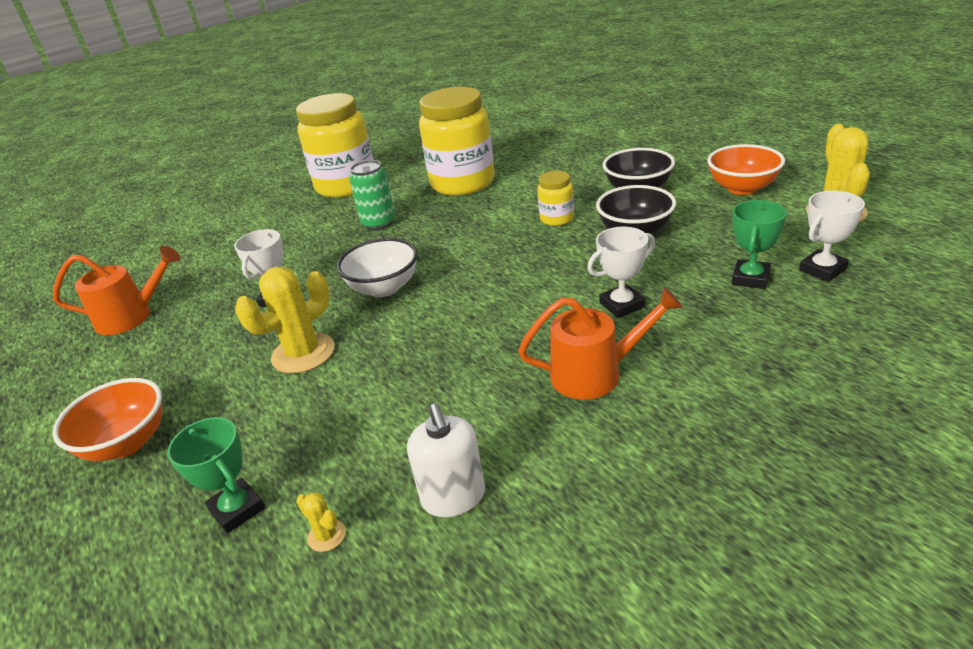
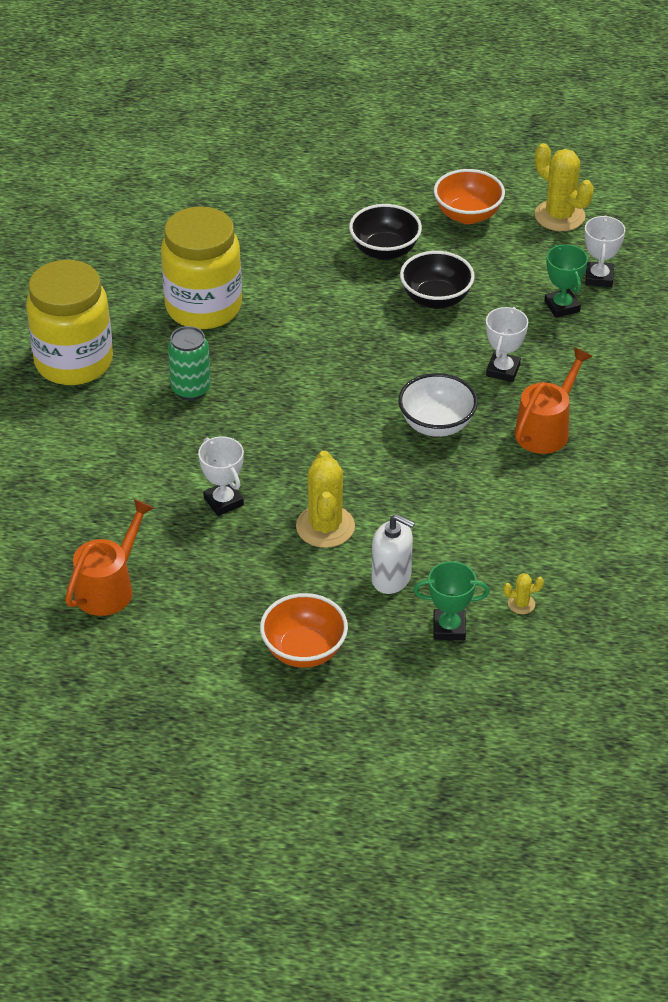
camera: 50 degrees left, 10 degrees up
(384, 288) = (302, 446): white bowl -> white bowl (436, 425)
(453, 497) = (560, 544): white soap dispenser -> white soap dispenser (391, 578)
(557, 218) = (353, 312): yellow jar -> none

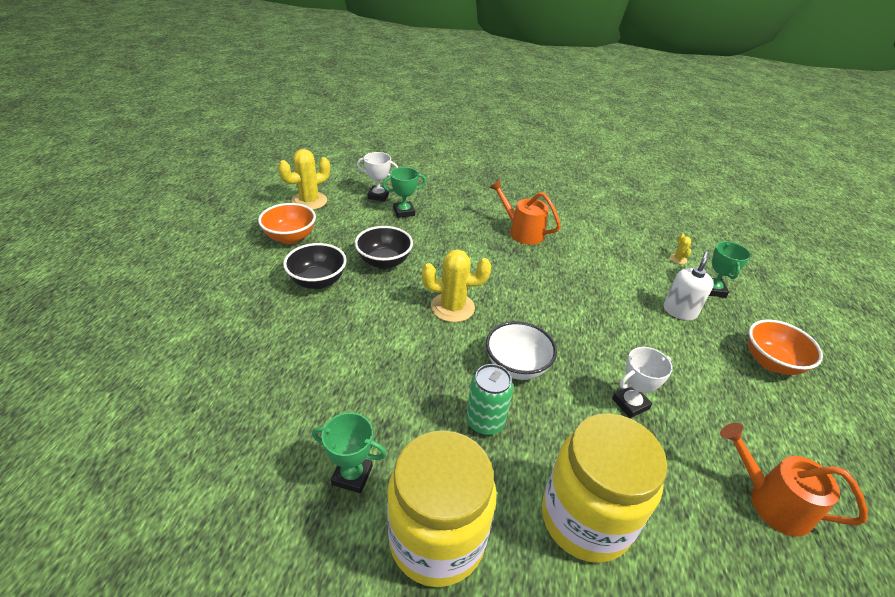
camera: 90 degrees left, 5 degrees down
(130, 309) = (352, 475): none -> green trophy
(203, 307) = (363, 406): yellow jar -> yellow jar (585, 518)
(325, 526) = (640, 341): yellow cactus -> yellow cactus (452, 307)
(436, 425) = (521, 275): white bowl -> white bowl (516, 366)
(503, 370) = (465, 241): white trophy -> none

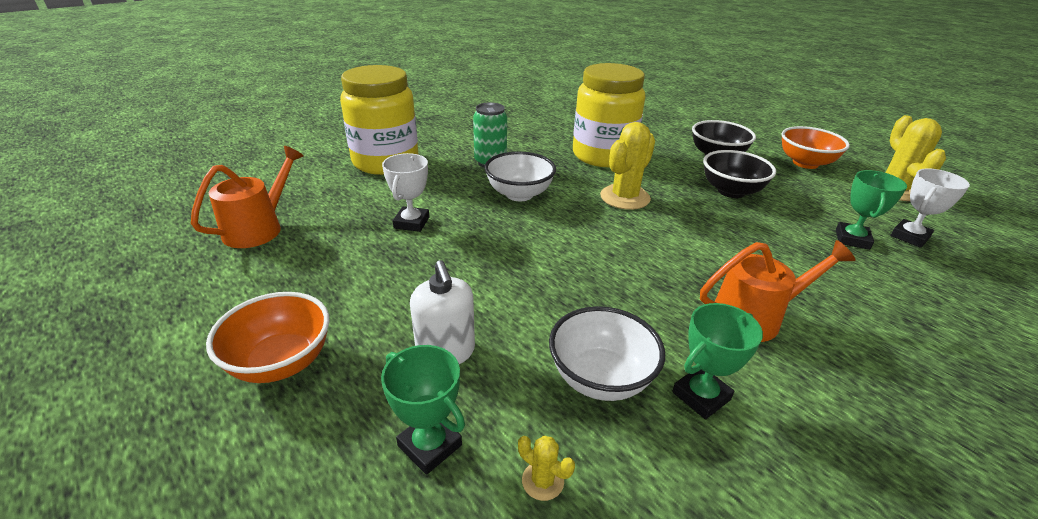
camera: 130 degrees right, 5 degrees down
(352, 475) = (513, 121): green trophy -> green trophy (701, 396)
(437, 539) = (448, 127): yellow jar -> yellow jar (603, 155)
(620, 262) = (600, 378): none -> white bowl
(770, 501) = (259, 228): orange watering can -> orange watering can turned 45 degrees counterclockwise

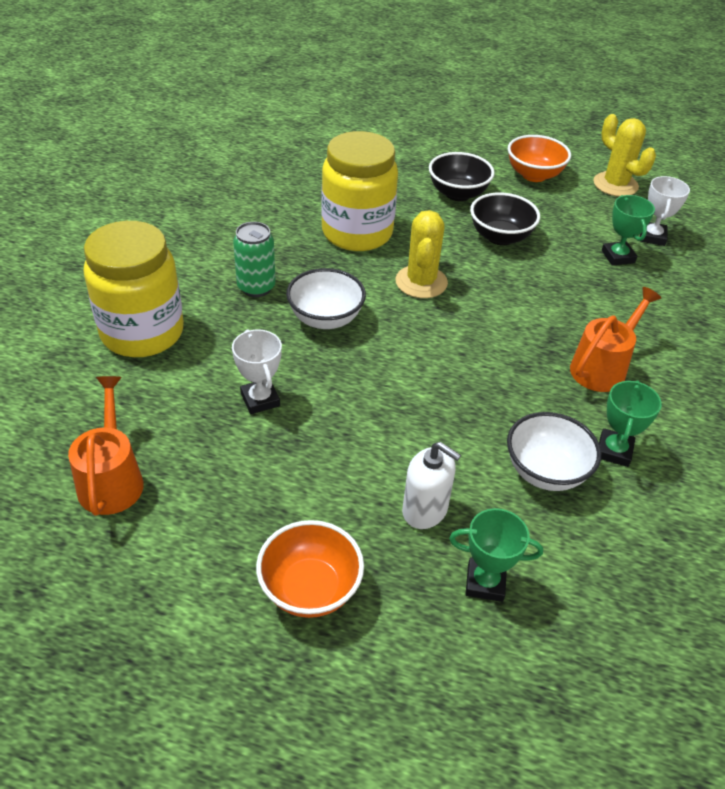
camera: 35 degrees left, 10 degrees up
(542, 481) = (572, 562): yellow cactus -> none

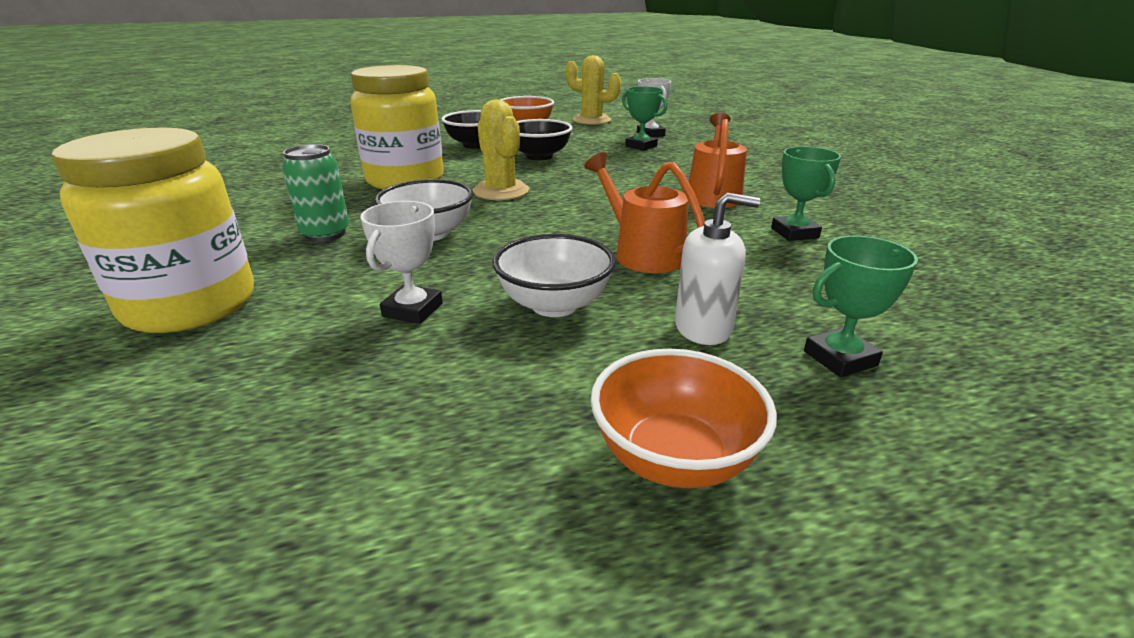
camera: 30 degrees left, 15 degrees down
(111, 478) = (239, 470): orange watering can -> orange watering can (642, 253)
(260, 399) = (413, 310): white trophy -> white trophy turned 75 degrees clockwise
(545, 472) = (765, 262): white bowl -> white bowl (554, 305)

